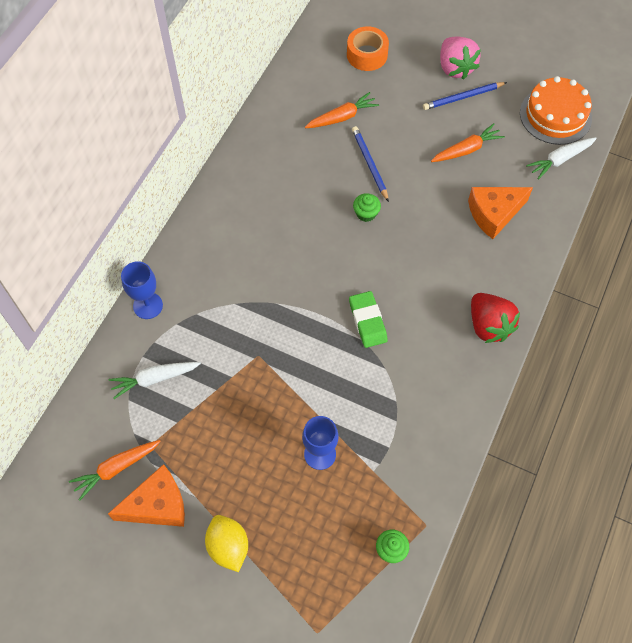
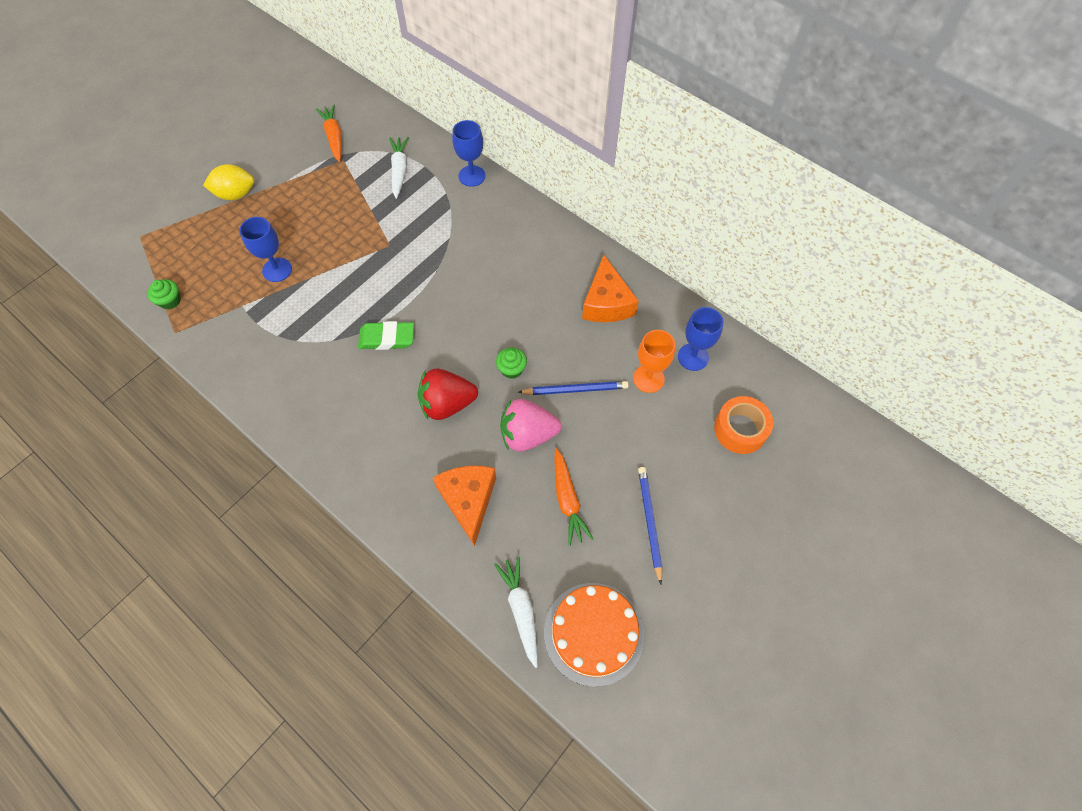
camera: 105 degrees right, 0 degrees up
(157, 505) = (292, 157): orange cheese -> orange cheese (606, 302)
(311, 91) = (693, 357): none -> blue goblet
(342, 117) = (648, 378): orange carrot -> orange goblet
(455, 68) = (700, 529): pink strawberry -> pink strawberry (527, 435)
(489, 326) = (335, 447): red strawberry -> red strawberry (447, 404)

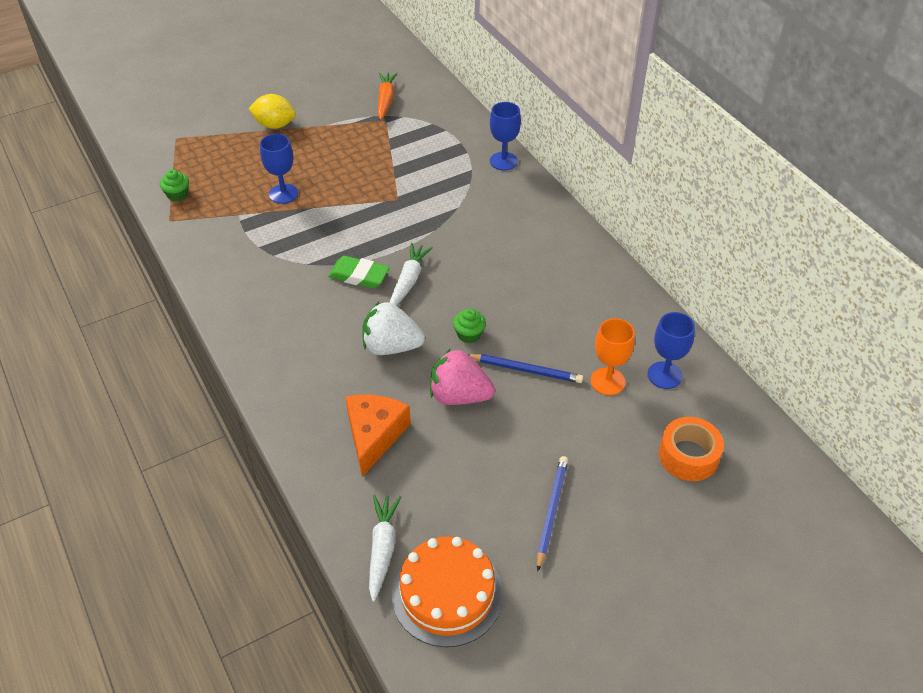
camera: 20 degrees right, 15 degrees down
(399, 170) = (435, 141): white carrot -> white carrot (409, 281)
(447, 404) = (391, 346): red strawberry -> white strawberry
(567, 500) = (474, 465): orange carrot -> none
(606, 302) = (592, 302): orange cheese -> none

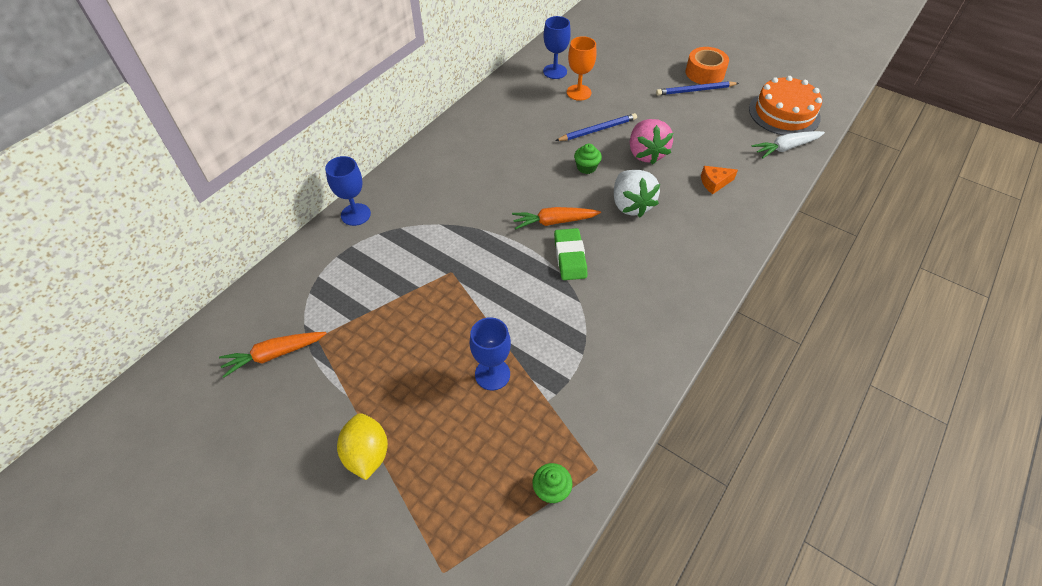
camera: 115 degrees left, 5 degrees up
(374, 435) = (714, 183): orange cheese -> orange cheese, size x0.55
(409, 281) = (554, 222): white carrot -> orange carrot
(526, 370) = (597, 130): blue pencil -> blue pencil turned 75 degrees clockwise
(688, 456) = (610, 51): orange tape -> orange tape (705, 73)

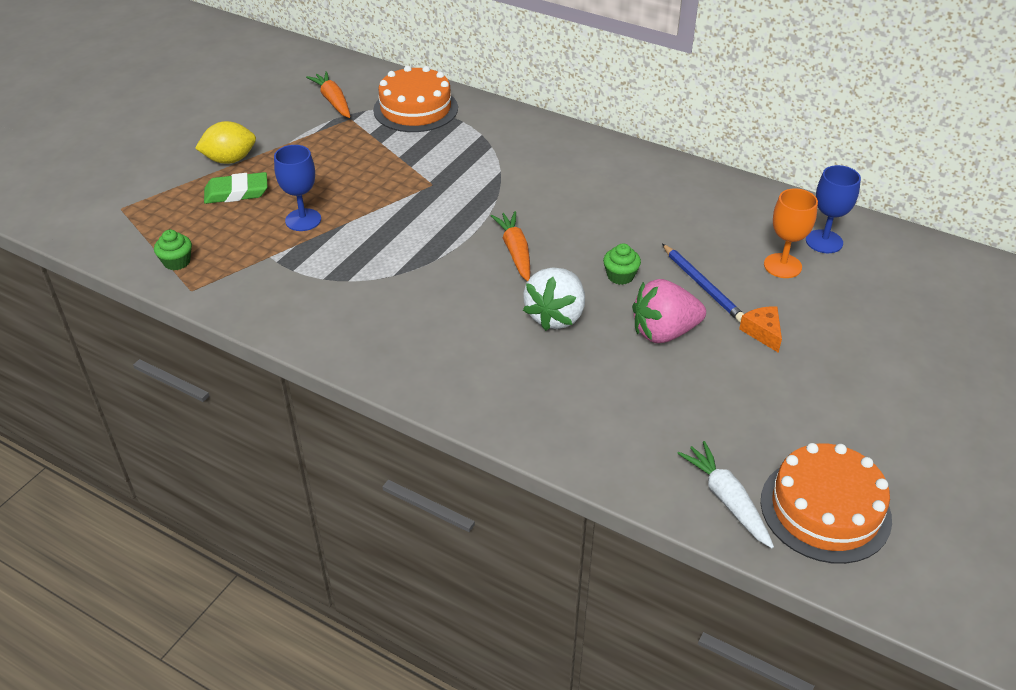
camera: 85 degrees right, 10 degrees down
(317, 281) = (415, 109): none -> orange cake
(355, 214) = (506, 117): blue goblet -> none
(570, 257) = (460, 266): green eraser -> green eraser (236, 192)
(631, 205) = (556, 316): white strawberry -> white strawberry turned 45 degrees counterclockwise
(695, 90) = (843, 394): blue pencil -> none
(705, 73) = (901, 409): orange tape -> none
(714, 183) = (617, 402): orange cheese -> orange cheese (762, 332)

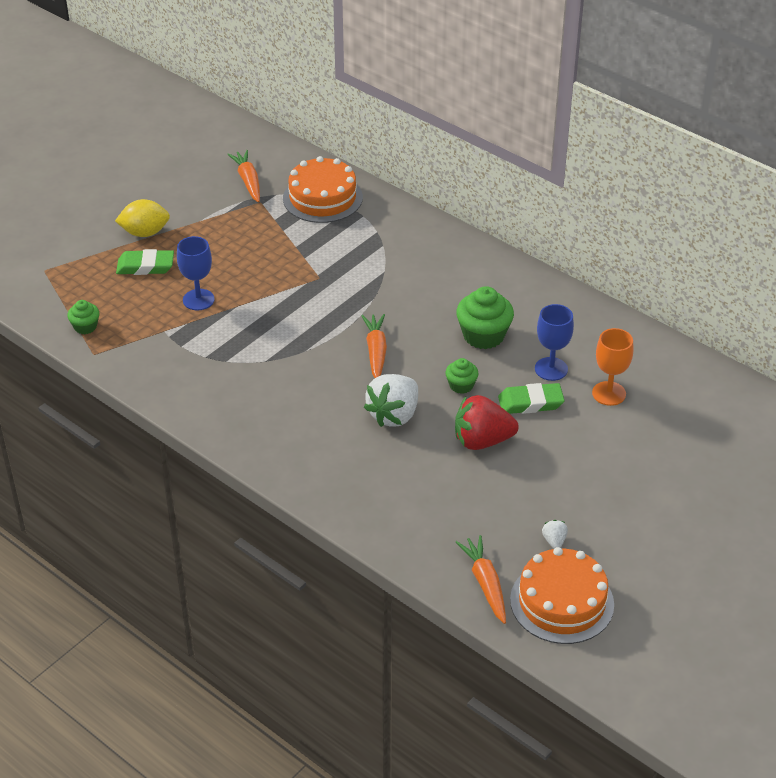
camera: 10 degrees right, 0 degrees up
(627, 222) = (483, 335): none -> green cupcake
(664, 332) = (482, 441): pink strawberry -> red strawberry
(702, 285) = (530, 403): blue pencil -> green eraser
(726, 499) = (485, 583): white carrot -> orange carrot
(762, 332) = (567, 451): orange cheese -> none
(787, 436) = (554, 541): none -> white strawberry
(824, 241) = (656, 375): blue goblet -> blue goblet (551, 369)

